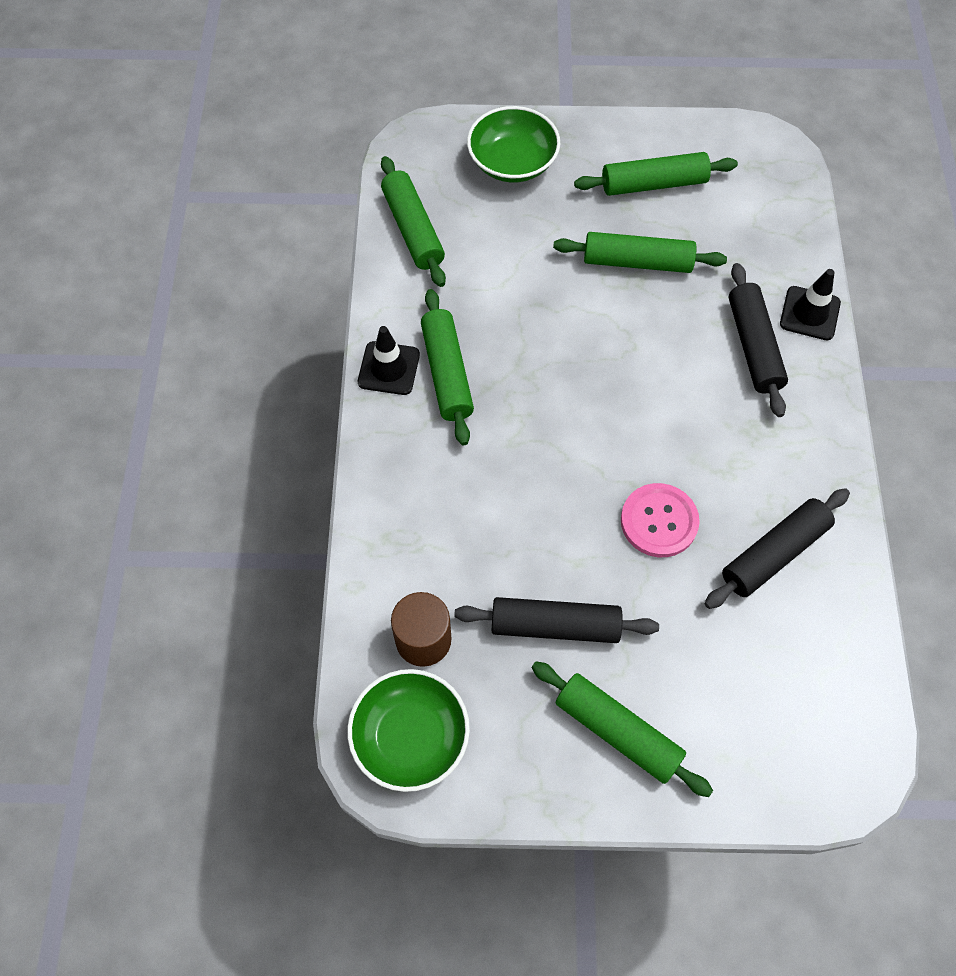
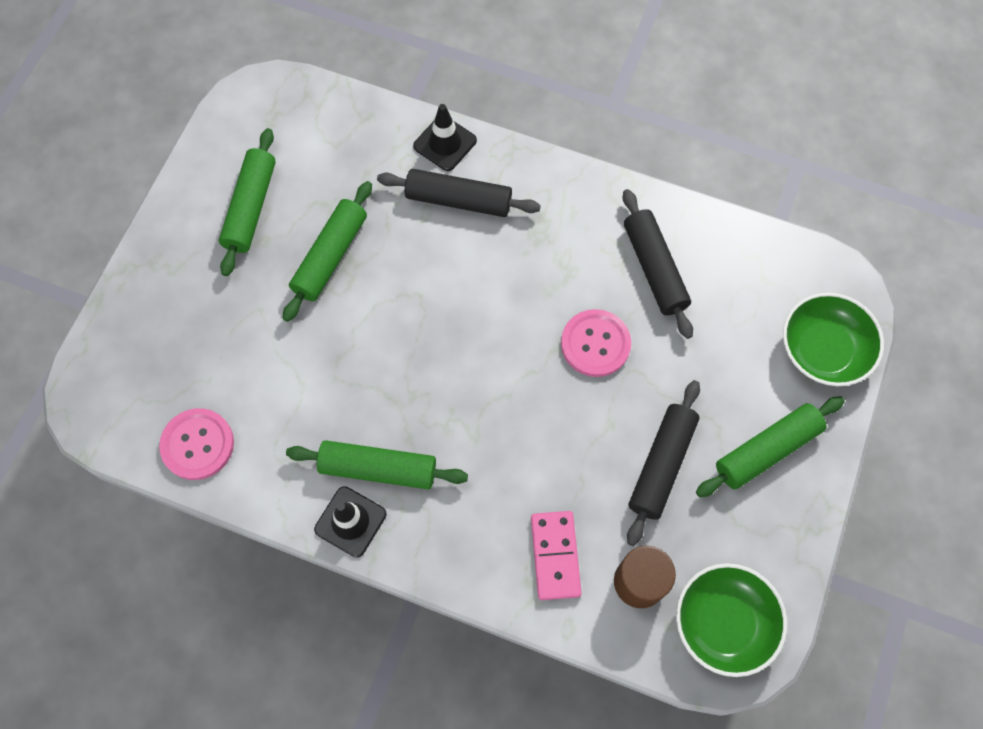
camera: 70 degrees left, 5 degrees up
(412, 229) = (197, 445): green rolling pin -> pink button
(421, 552) = (555, 555): none -> pink domino
(512, 162) = (162, 321): green bowl -> green bowl (823, 350)

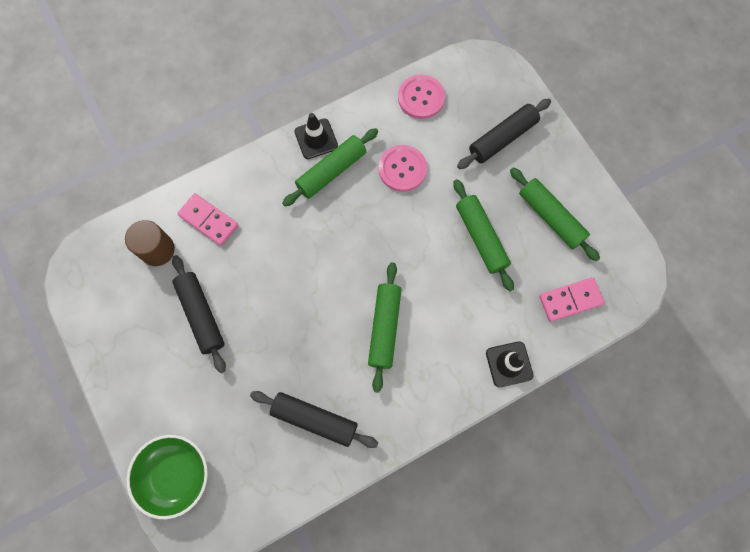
camera: 130 degrees right, 5 degrees up
(331, 134) = (570, 300): none -> pink domino
(459, 200) = (460, 340): black rolling pin -> black rolling pin (502, 138)
(595, 344) = (299, 340): pink button -> pink button (402, 169)
(724, 622) = (100, 273): green bowl -> none
(767, 450) = (154, 380): green rolling pin -> green rolling pin (384, 327)

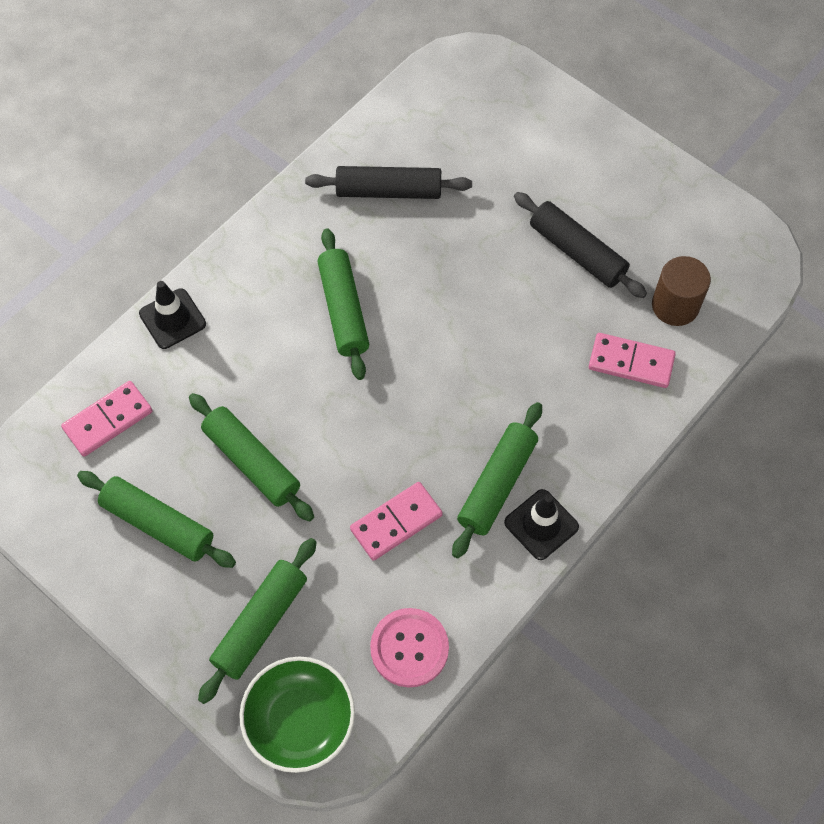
camera: 160 degrees right, 10 degrees down
(175, 474) = (518, 97): green bowl -> green bowl (300, 721)
(402, 169) = (396, 522): pink button -> pink domino
(502, 138) = (260, 623): black rolling pin -> green rolling pin

